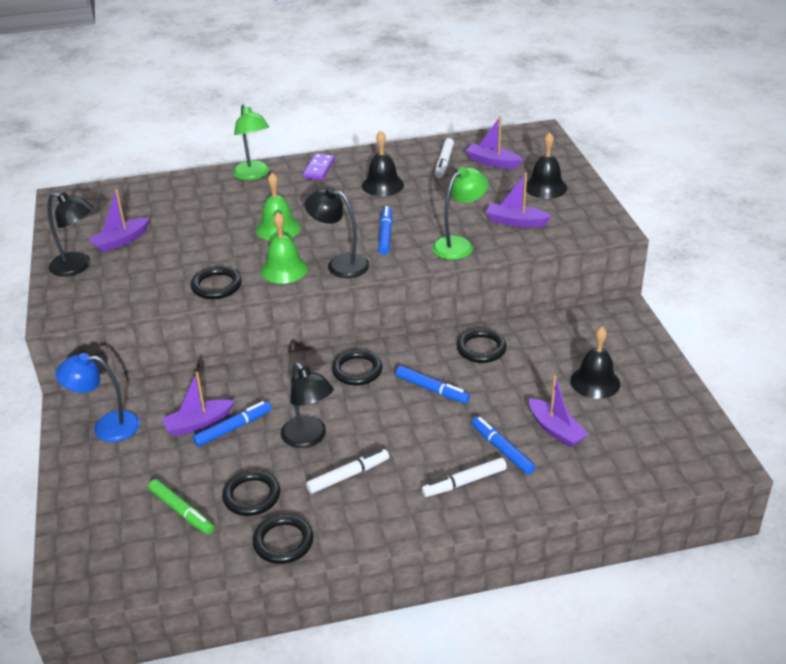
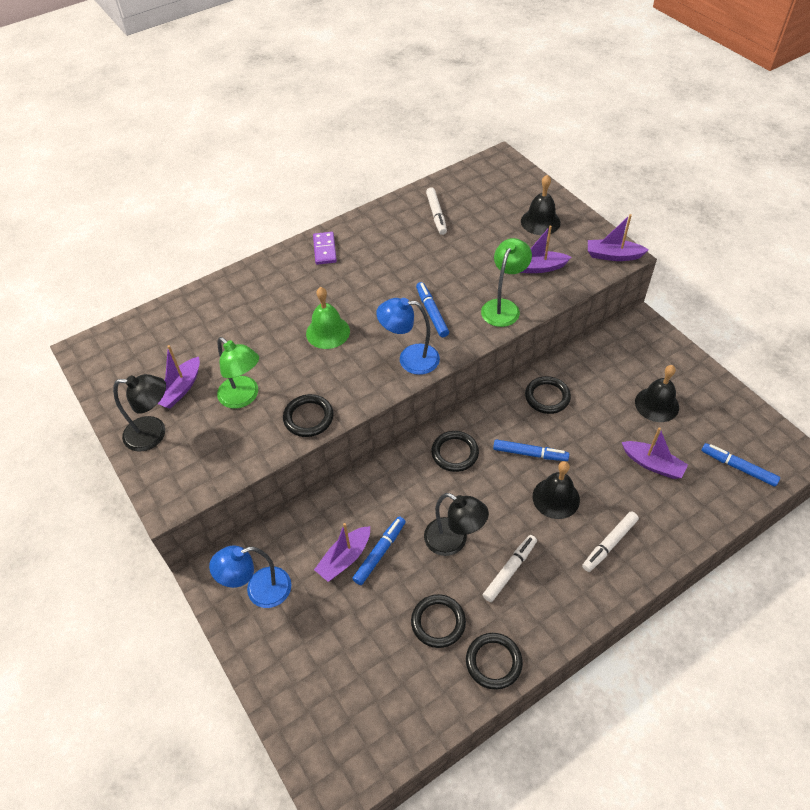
camera: 20 degrees left, 15 degrees up
(181, 511) = (384, 662): green marker -> none
(254, 175) = (266, 272): green lamp -> green lamp (244, 397)
(284, 269) = (362, 380): green bell -> none
(340, 264) = (410, 359): black lamp -> blue lamp
(382, 185) = (395, 254): black bell -> black bell (556, 498)
(492, 162) = (479, 204): purple boat -> purple boat (613, 255)
(502, 450) = (621, 499): blue marker -> blue marker (738, 467)

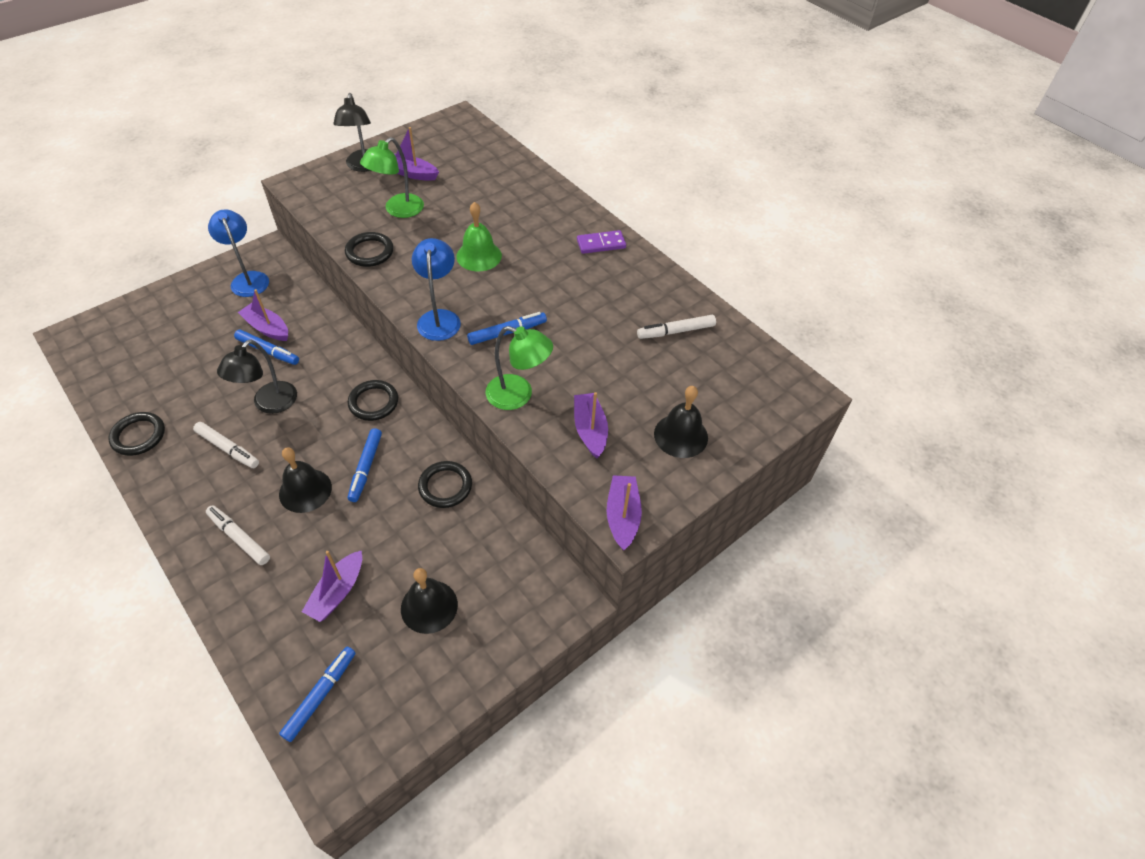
camera: 80 degrees right, 0 degrees up
(438, 622) = (188, 395): black ring -> none

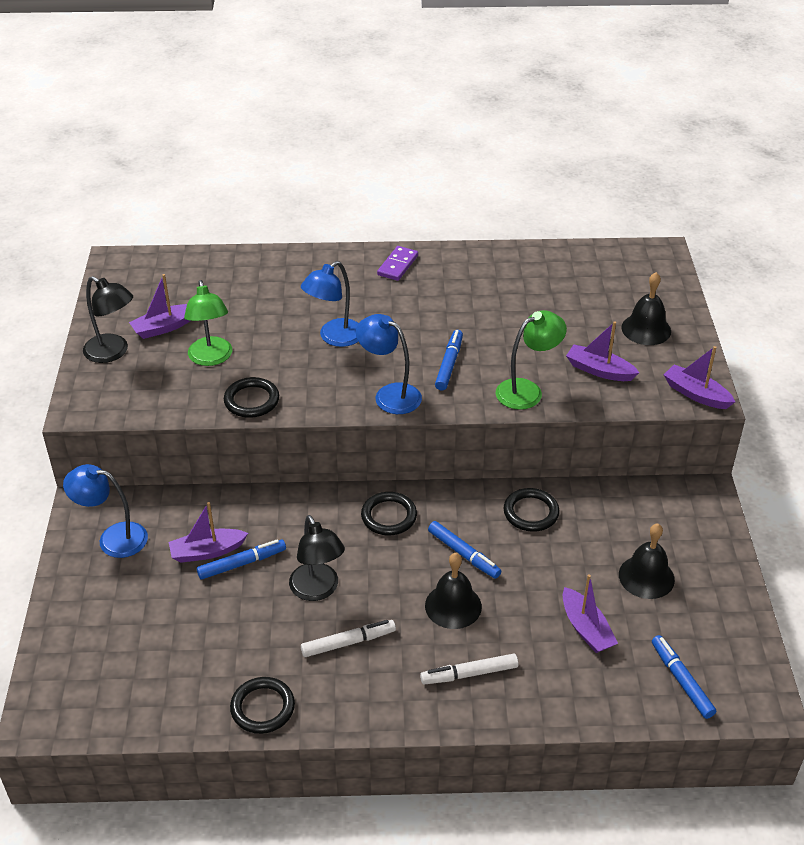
camera: 50 degrees left, 10 degrees down
(479, 256) = (334, 337): green bell -> blue lamp
(676, 331) = (539, 278): white marker -> none

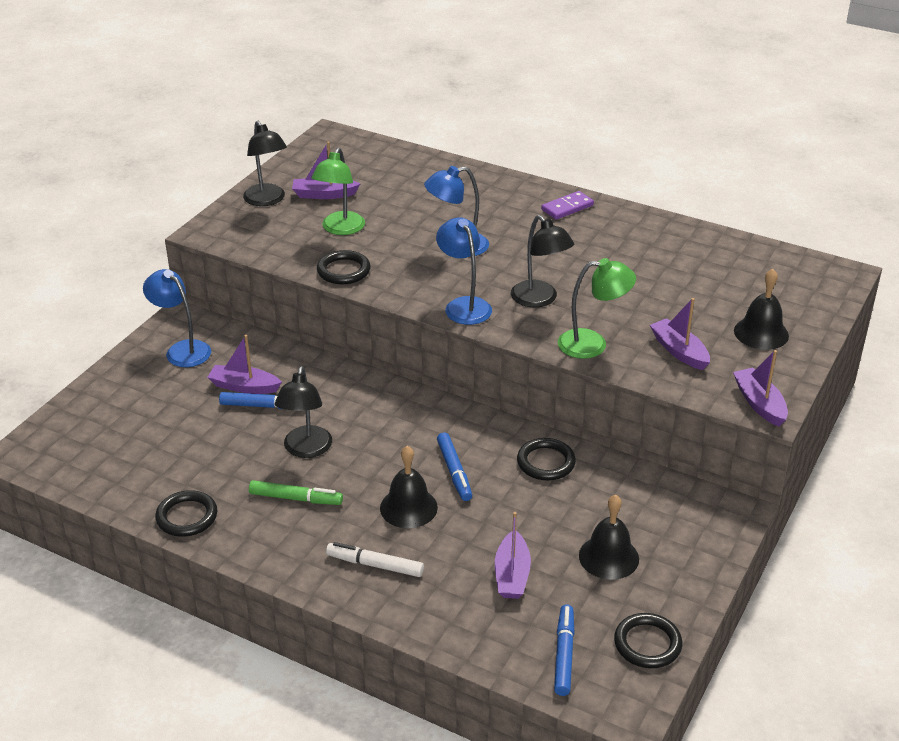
camera: 30 degrees right, 5 degrees down
(348, 642) = (296, 498): white marker -> green marker
(389, 516) = (415, 417): black ring -> black ring (647, 644)
(449, 364) = (539, 299): blue marker -> black lamp

